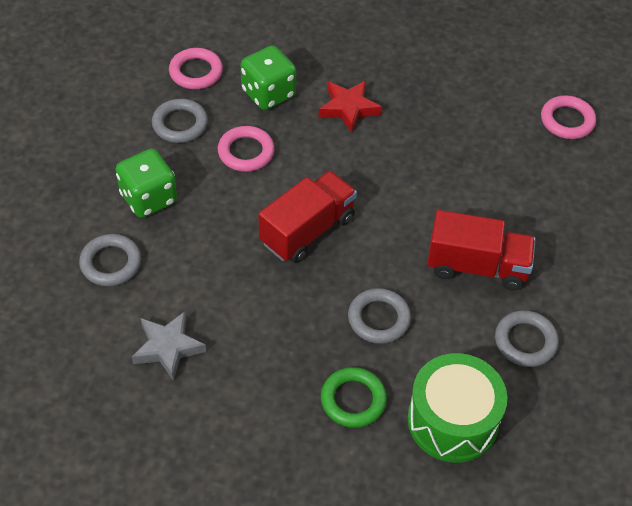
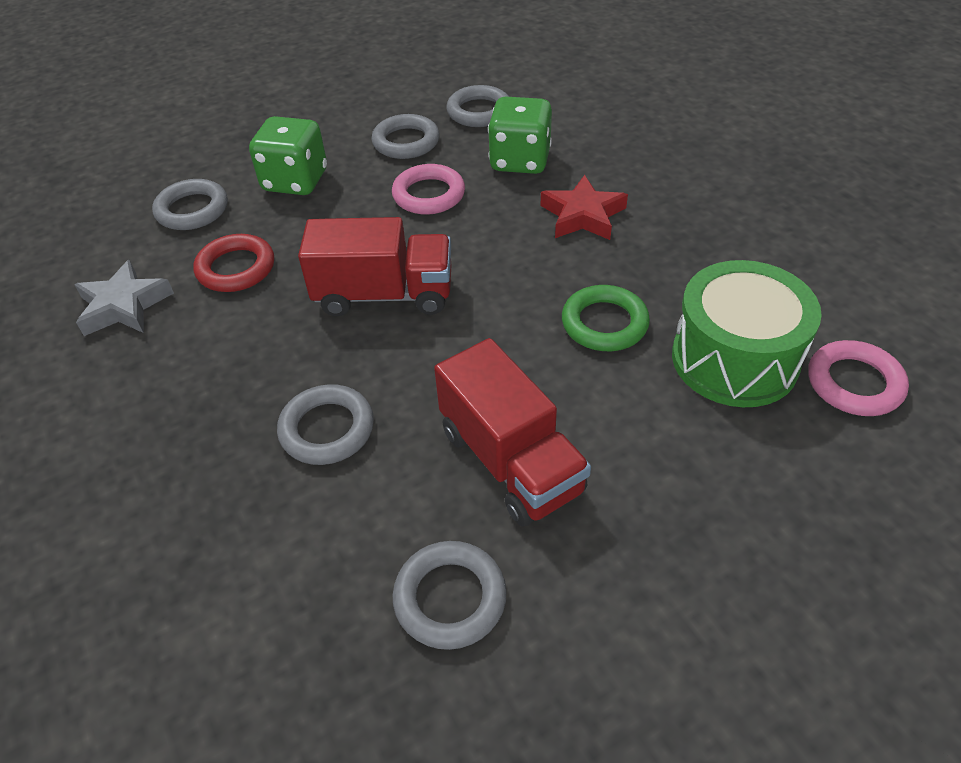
camera: 50 degrees right, 5 degrees down
(196, 72) = (479, 112): pink ring -> grey ring
(200, 277) = (236, 268): none -> red ring
(353, 400) = (183, 489): green ring -> green ring (604, 323)
(452, 420) = (238, 611): green drum -> green drum (734, 359)

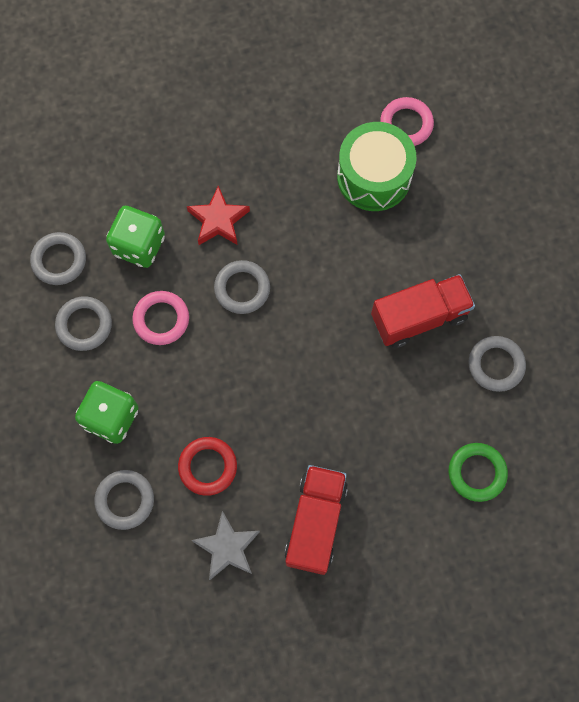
camera: 80 degrees left, 25 degrees up
(327, 429) = (374, 415): grey ring -> grey ring (242, 289)
(384, 295) = (264, 366): red truck -> red truck (315, 522)
(604, 323) = (327, 238): green ring -> green ring (477, 473)

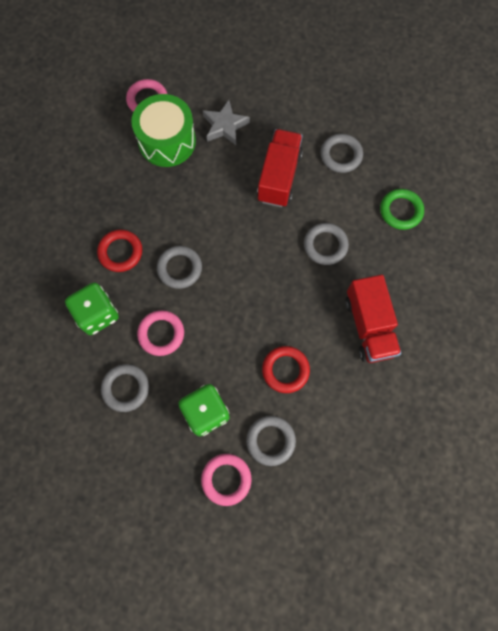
camera: 55 degrees left, 0 degrees up
(59, 260) = (65, 375): grey ring -> grey ring (325, 245)
(59, 482) = (226, 479): none -> pink ring
(218, 220) = (120, 252): red star -> red ring
(227, 547) = (348, 393): grey star -> grey star (225, 126)
(315, 522) = (369, 326): red truck -> red truck turned 150 degrees counterclockwise

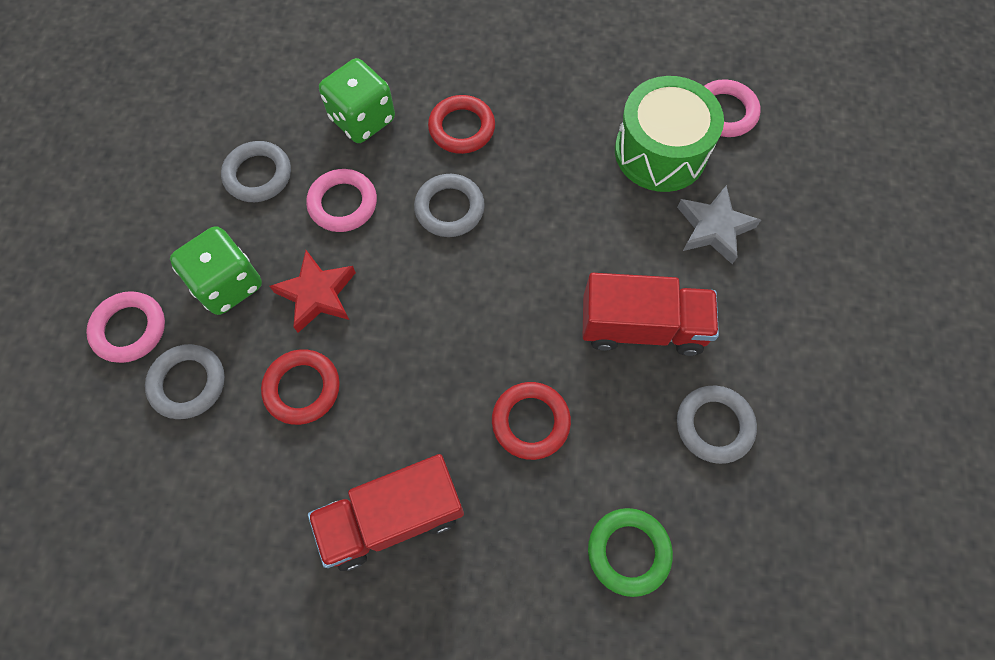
camera: 80 degrees right, 5 degrees down
(224, 356) = (317, 294): none -> red star
(325, 245) = (530, 422): grey ring -> red ring

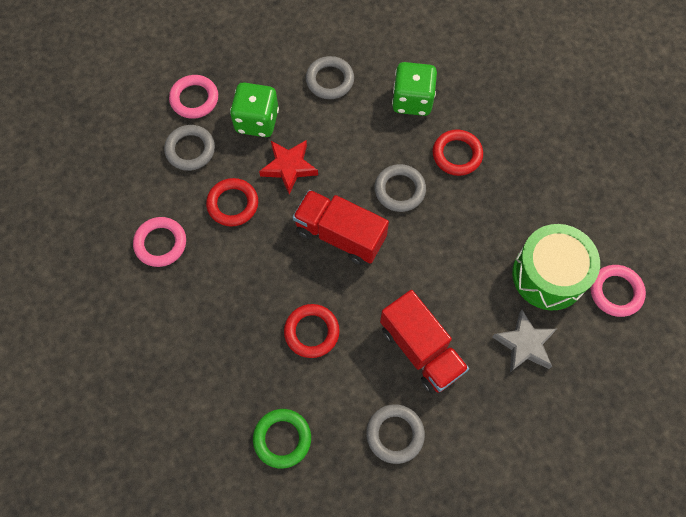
camera: 50 degrees right, 0 degrees up
(343, 203) = (352, 135): pink ring -> pink ring (160, 243)
(392, 517) = (203, 303): red truck -> red truck (340, 235)

